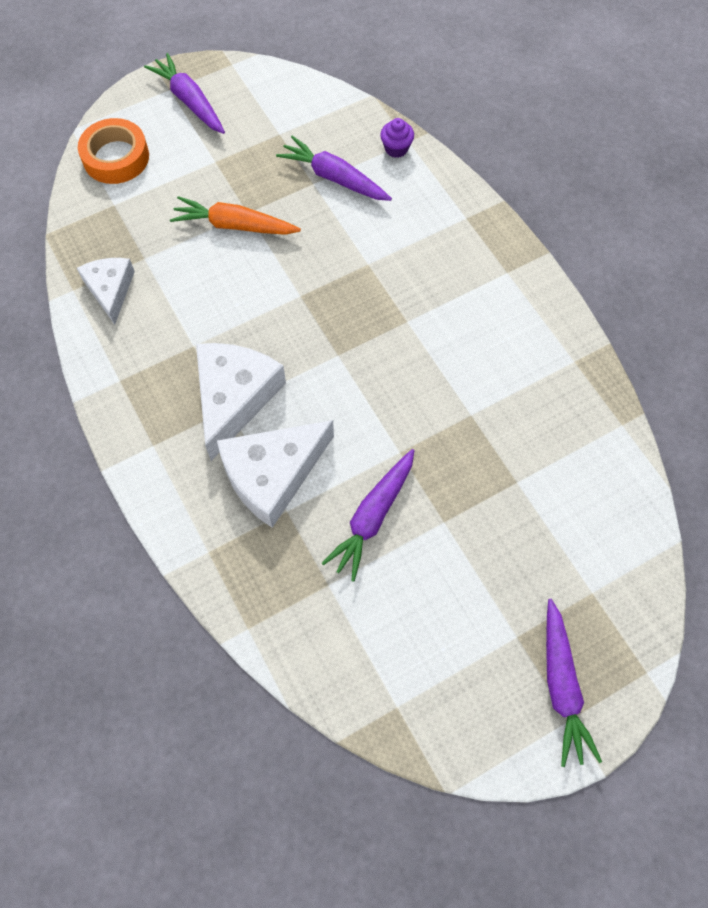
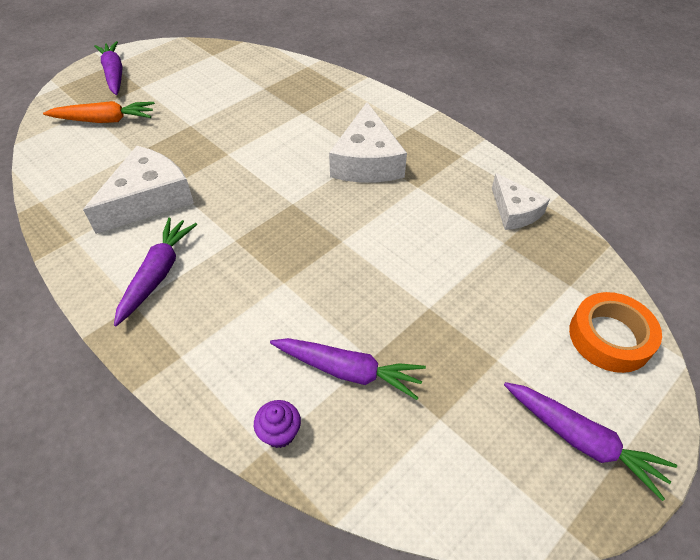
camera: 165 degrees right, 15 degrees down
(234, 225) = (435, 290): orange carrot -> orange carrot (105, 120)
(273, 474) = (319, 127): white cheese -> white cheese (148, 199)
(372, 517) = (241, 119): purple carrot -> purple carrot (158, 274)

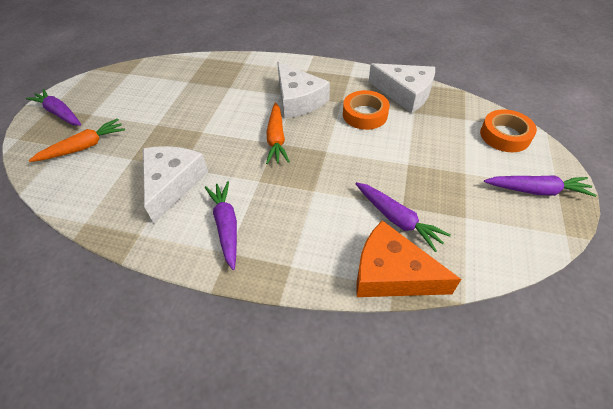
camera: 30 degrees left, 0 degrees up
(279, 433) = (392, 273): purple cupcake -> orange cheese
(298, 198) = (276, 139): none -> orange carrot
(348, 371) = (397, 219): purple carrot -> purple carrot turned 60 degrees clockwise
(433, 216) = (365, 114): none -> orange tape
(514, 211) = (405, 93): white cheese -> white cheese, size x1.62

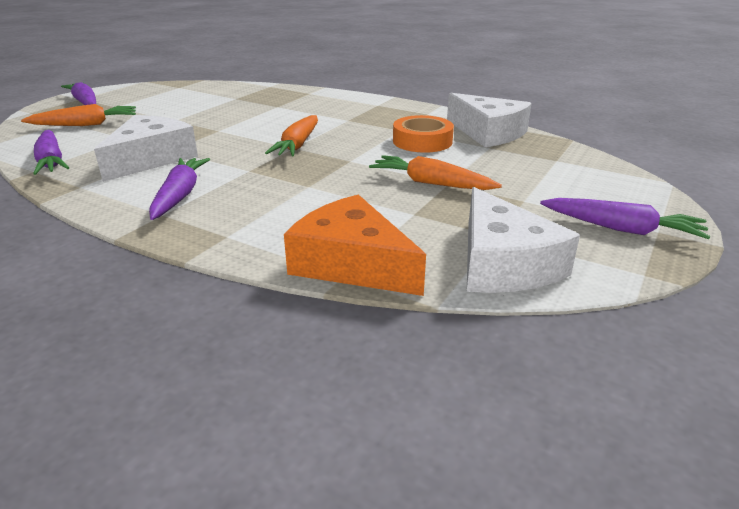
camera: 15 degrees right, 20 degrees down
(298, 100) = (348, 122): white cheese -> white cheese (502, 263)
(397, 167) = (431, 183): none -> orange carrot
(397, 219) = (397, 222): purple carrot -> purple carrot (51, 161)
(505, 135) = (605, 179): orange tape -> none

